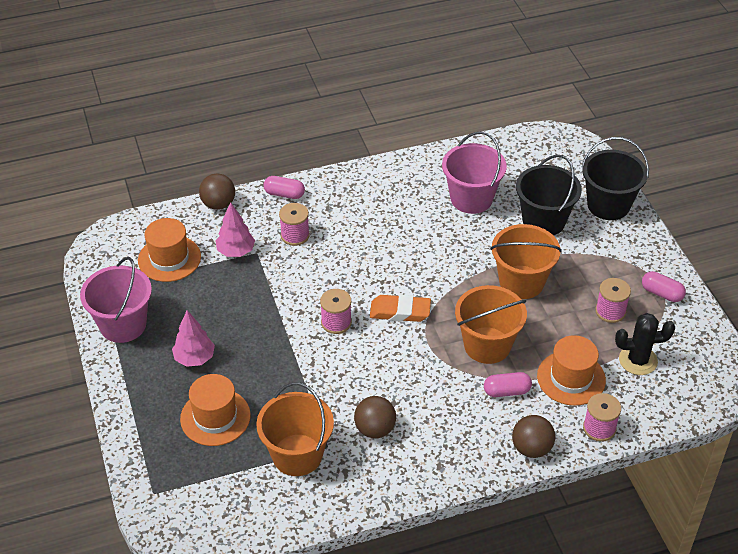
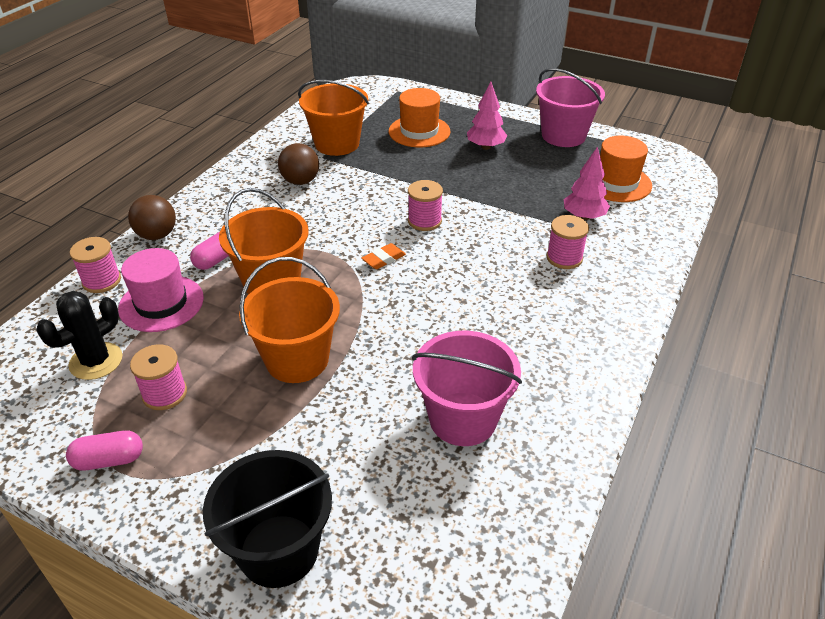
camera: 135 degrees right, 5 degrees down
(218, 204) = (666, 239): brown ball -> none
(284, 194) = (637, 284): pink capsule -> none
(400, 312) = (383, 259): orange eraser -> orange eraser, size x0.62
(543, 221) = (345, 454): black bucket -> none
(571, 378) = (161, 303): orange hat -> pink hat

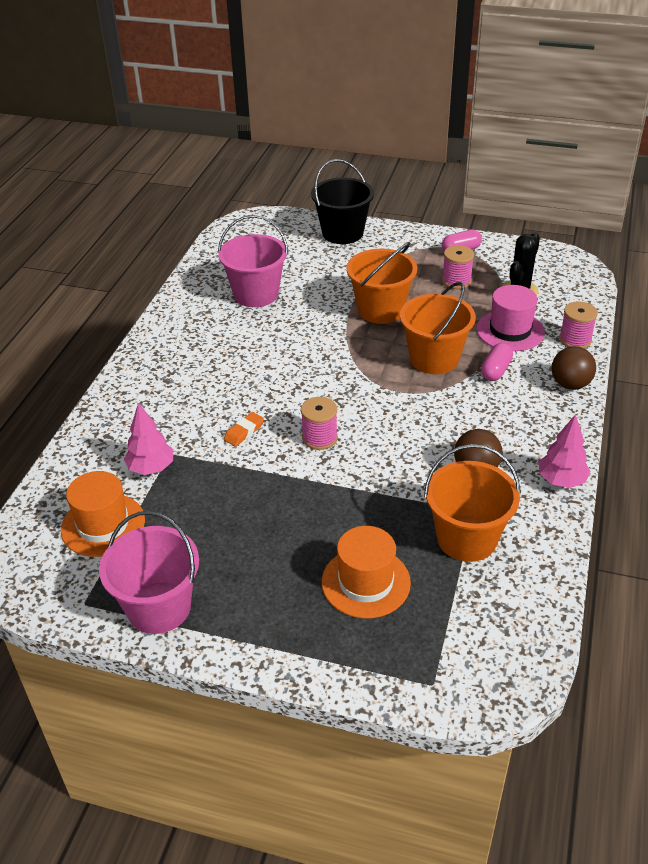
camera: 170 degrees right, 0 degrees up
(383, 259) = (346, 392): orange eraser -> orange eraser (244, 432)
(485, 147) = (268, 564): pink tree -> pink tree (561, 480)
(564, 258) = (177, 417): pink spool -> none

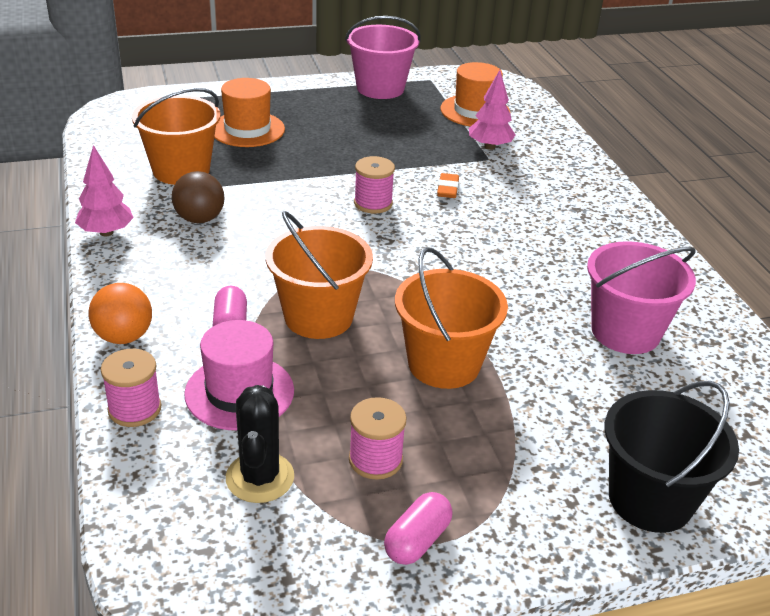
camera: 145 degrees right, 5 degrees down
(570, 384) = (124, 337): brown ball -> orange ball

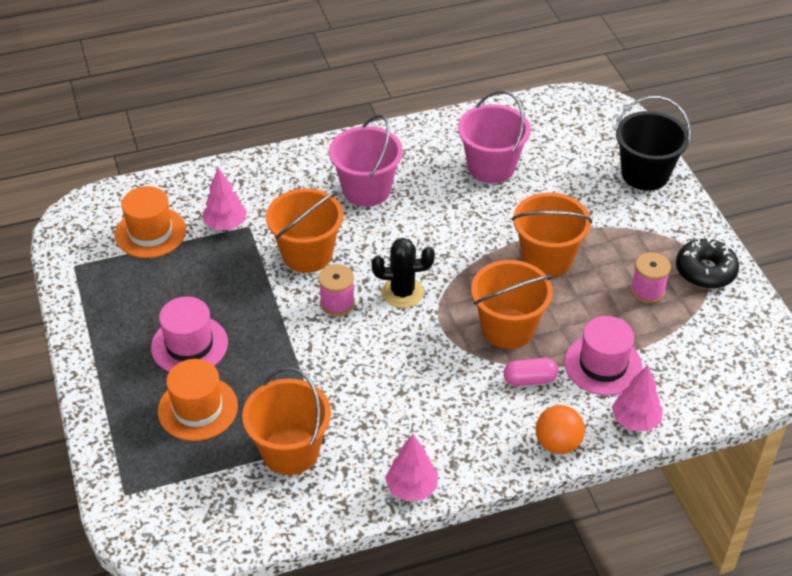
camera: 90 degrees left, 10 degrees up
(134, 409) = (635, 421): pink spool -> pink tree
(199, 219) = (379, 422): brown ball -> none
(260, 477) = (679, 345): black cactus -> black cactus (402, 292)
(325, 127) = (189, 345): none -> pink hat
(380, 88) = (96, 305): pink bucket -> pink bucket (366, 190)
(417, 540) = (705, 271): pink capsule -> black donut
(447, 189) = (307, 254): orange eraser -> orange bucket

